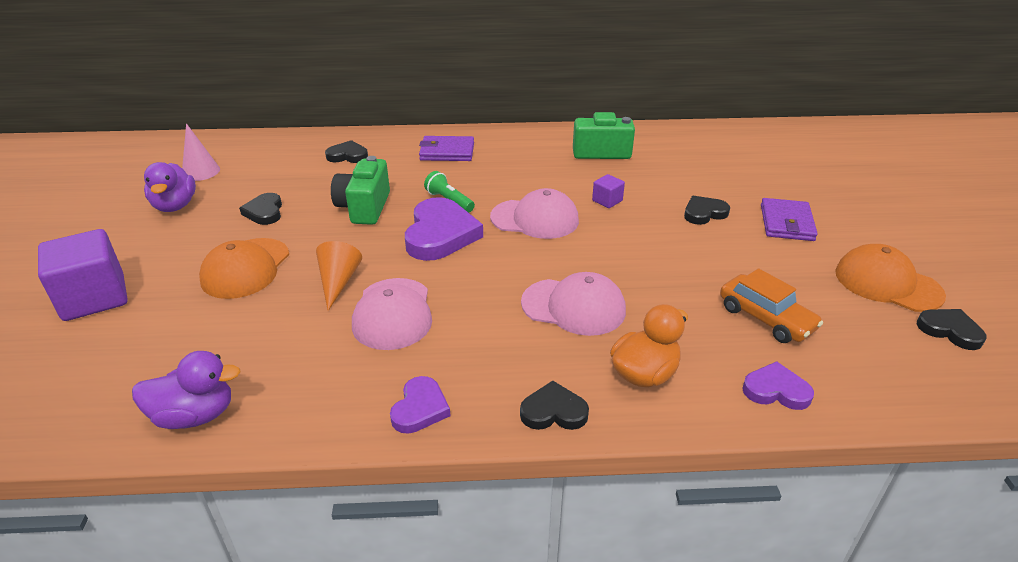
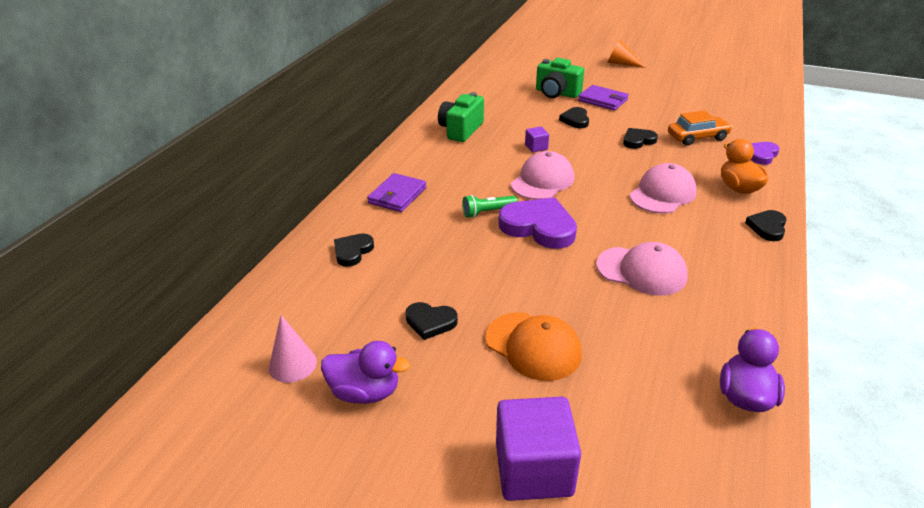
camera: 65 degrees left, 0 degrees up
(338, 282) = (584, 292): orange cone -> orange cone (621, 63)
(364, 208) = (467, 258): green camera -> green camera (557, 93)
(420, 408) = (756, 278): purple heart -> none
(887, 283) = (678, 96): orange cap -> none
(950, 331) = (724, 97): black heart -> black heart (638, 140)

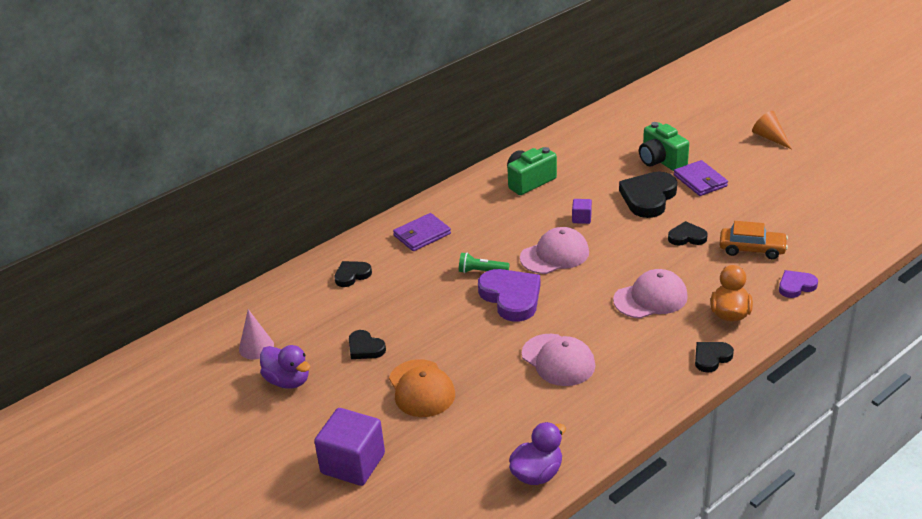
camera: 30 degrees right, 0 degrees up
(575, 120) = (648, 197): black heart -> black heart, size x1.80

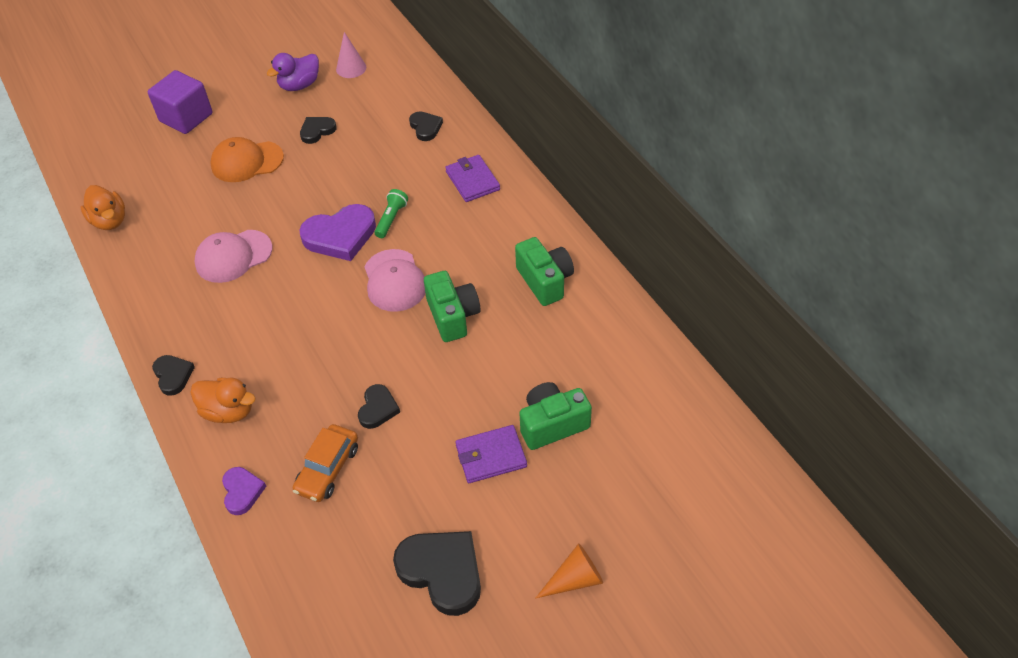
camera: 100 degrees right, 15 degrees up
(537, 473) = (110, 221): purple duck -> orange duck
(581, 218) = (452, 316): purple cube -> green camera
(648, 197) = (472, 390): black heart -> black heart (442, 572)
(650, 298) = (286, 347): pink cap -> none

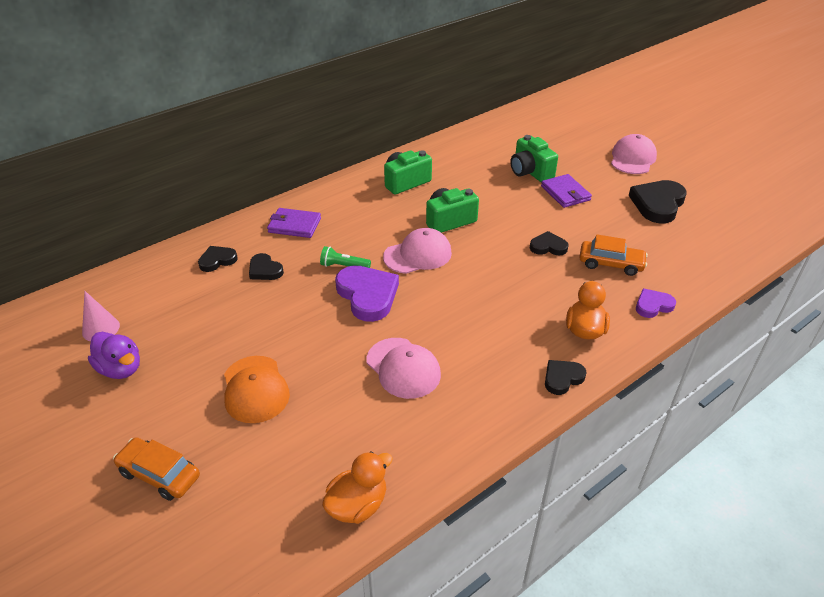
camera: 100 degrees left, 10 degrees down
(186, 117) = (159, 474): purple cube -> orange car
(317, 131) = (209, 338): black heart -> black heart (265, 270)
(472, 180) = (294, 225): purple wallet -> purple wallet turned 45 degrees clockwise
(574, 579) = (632, 158): orange cone -> pink cap

